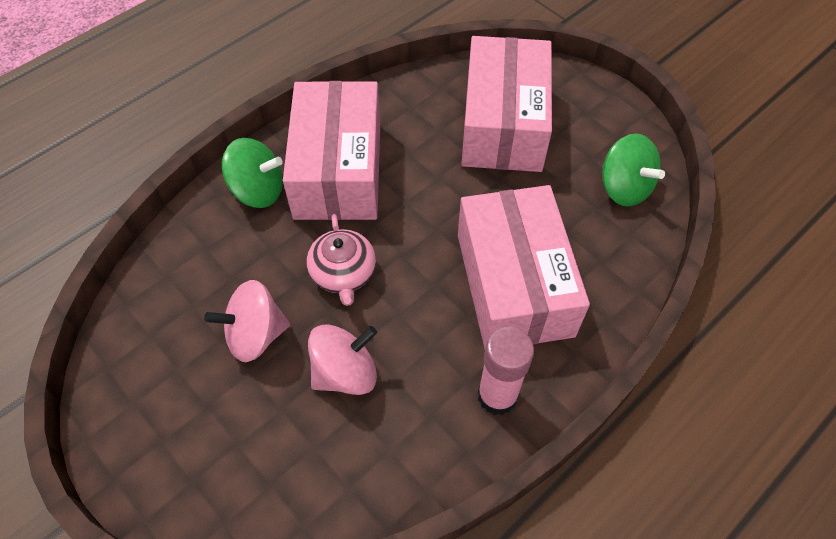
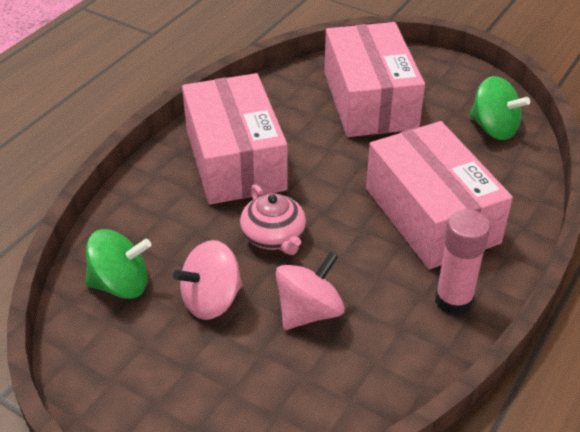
camera: 15 degrees left, 15 degrees down
(258, 190) = (165, 188): green spinning top -> green spinning top (121, 284)

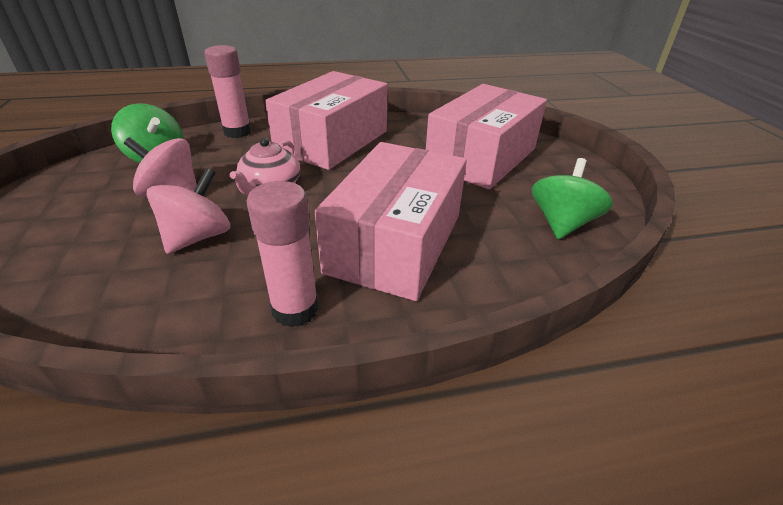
camera: 45 degrees right, 5 degrees down
(132, 207) = (237, 132): none -> pink glue stick
(309, 312) = (198, 237): pink spinning top -> pink spinning top turned 60 degrees counterclockwise
(494, 128) = (562, 223): green spinning top -> green spinning top turned 150 degrees counterclockwise

